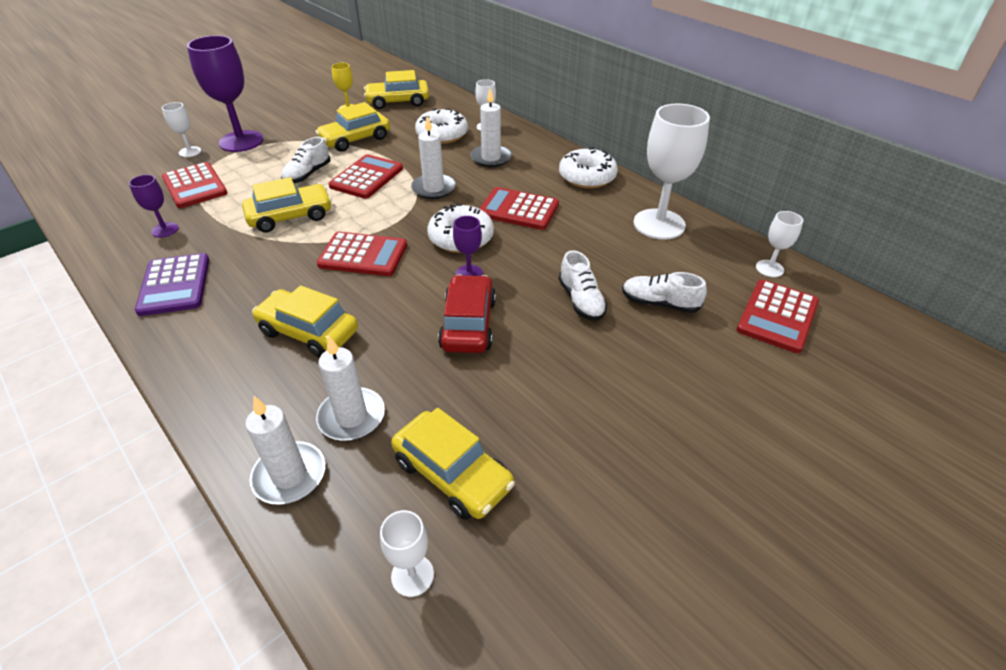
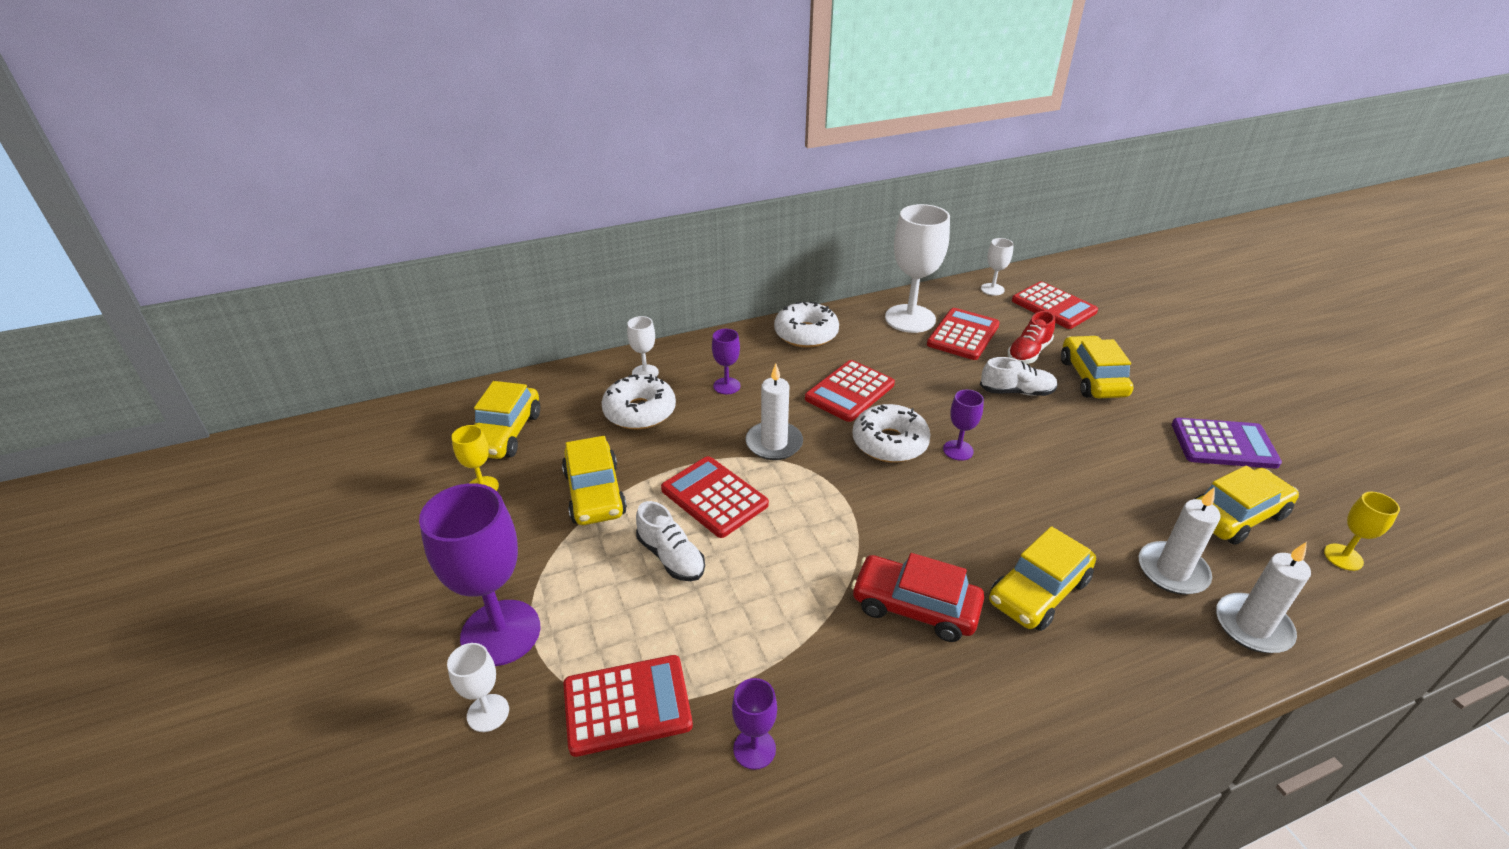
camera: 70 degrees left, 5 degrees down
(175, 285) = (914, 731): purple calculator -> purple calculator (1223, 444)
(290, 216) = (781, 586): yellow car -> yellow car (1092, 378)
(363, 255) = (899, 526): red calculator -> red calculator (963, 335)
(412, 575) = (1343, 557): white goblet -> yellow goblet
(468, 324) = (1041, 467): red car -> red car (915, 607)
(491, 158) = (726, 386): white candle -> purple goblet
(659, 303) = (1028, 353): white shoe -> red shoe

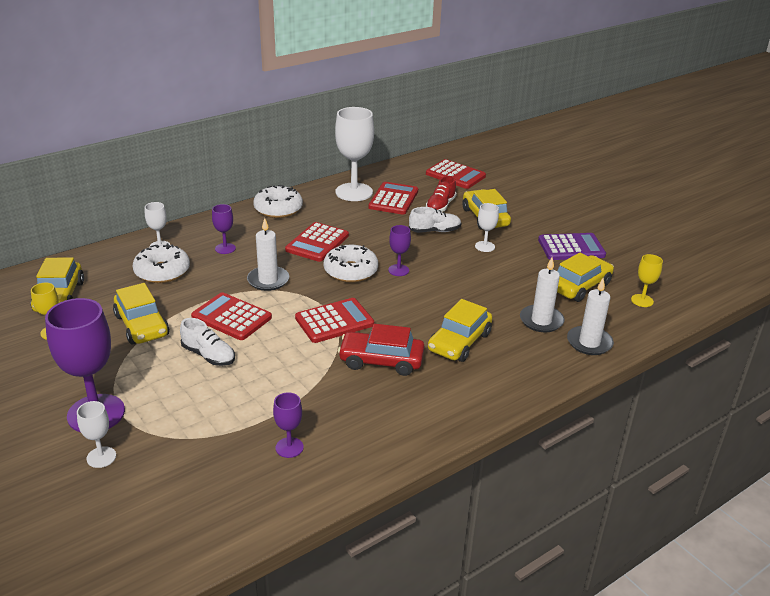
camera: 15 degrees left, 5 degrees down
(627, 705) = (198, 439): red calculator -> red calculator (334, 321)
(992, 289) = (411, 168): white goblet -> white goblet (484, 246)

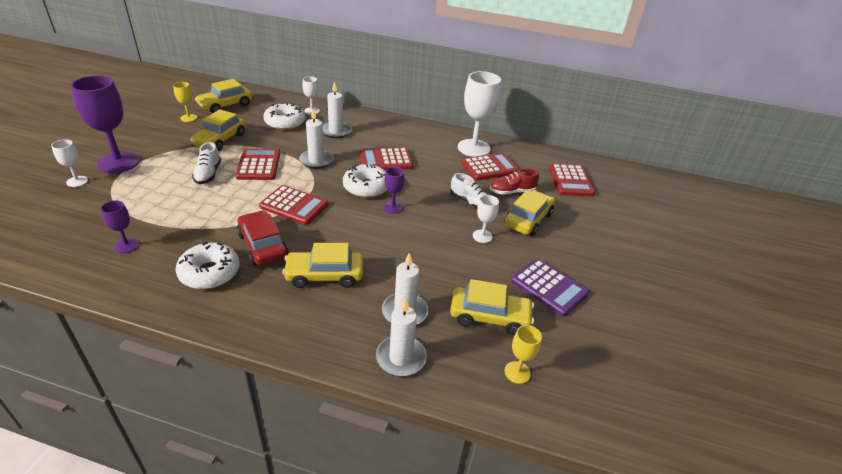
camera: 50 degrees right, 5 degrees up
(225, 248) = (336, 131): purple goblet -> white candle
(278, 209) = (408, 130): white donut -> white donut (210, 273)

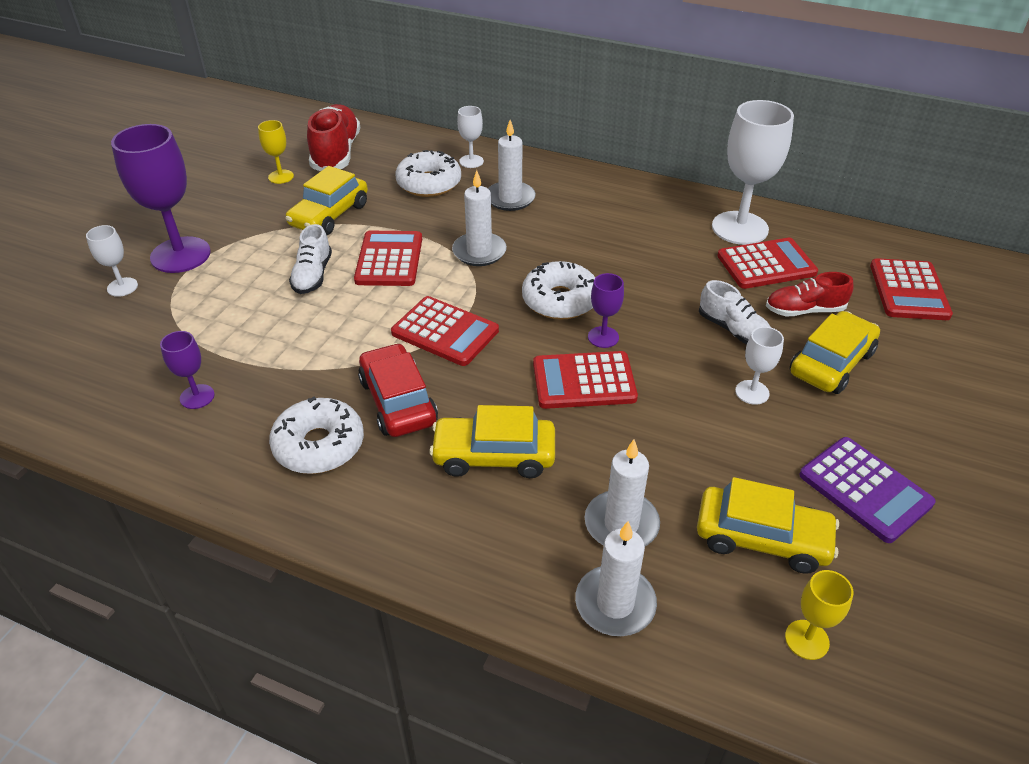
camera: 10 degrees right, 5 degrees up
(225, 105) = (336, 153): yellow car -> red shoe
(386, 160) = (591, 251): red calculator -> red calculator (584, 381)

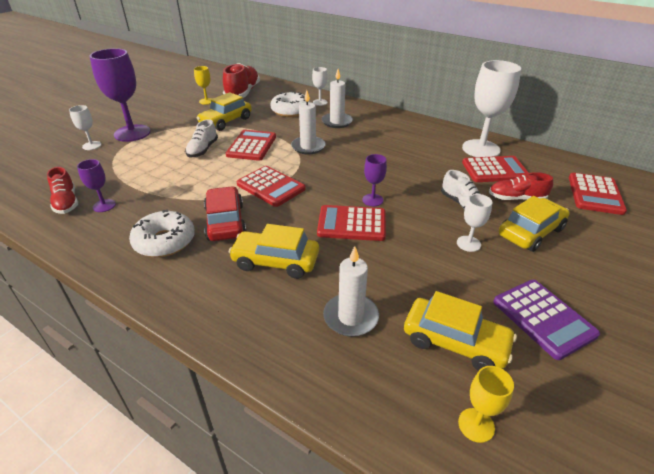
camera: 10 degrees right, 5 degrees down
(133, 398) = (66, 202): none -> red shoe
(560, 300) = (350, 177): white donut -> none
(615, 603) = (329, 372): white candle -> none

